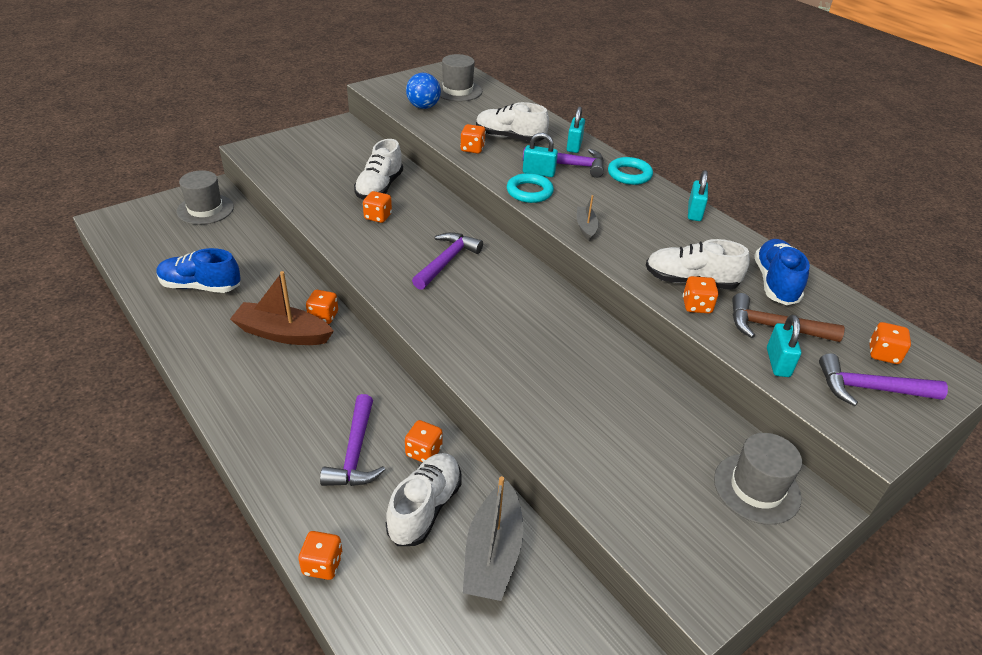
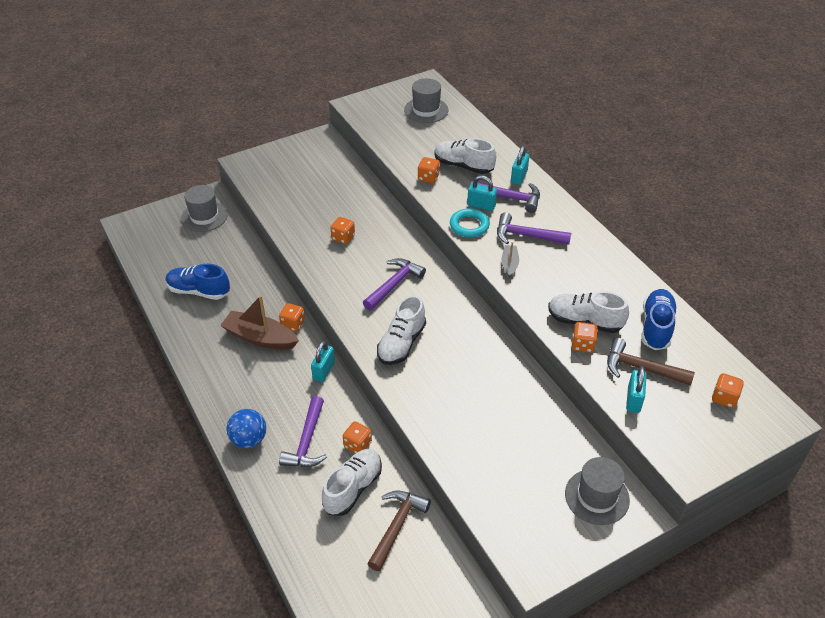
camera: 10 degrees right, 5 degrees up
(322, 565) = (276, 523): orange dice -> none
(379, 187) = (348, 207): white shoe -> white shoe (401, 343)
(423, 107) = (393, 129): blue ball -> blue ball (249, 439)
(493, 554) = (397, 526): grey boat -> brown hammer
(629, 174) = (561, 210): turquoise ring -> none
(694, 212) = (608, 253): turquoise padlock -> turquoise padlock (323, 371)
(869, 389) = (700, 427): purple hammer -> purple hammer (526, 236)

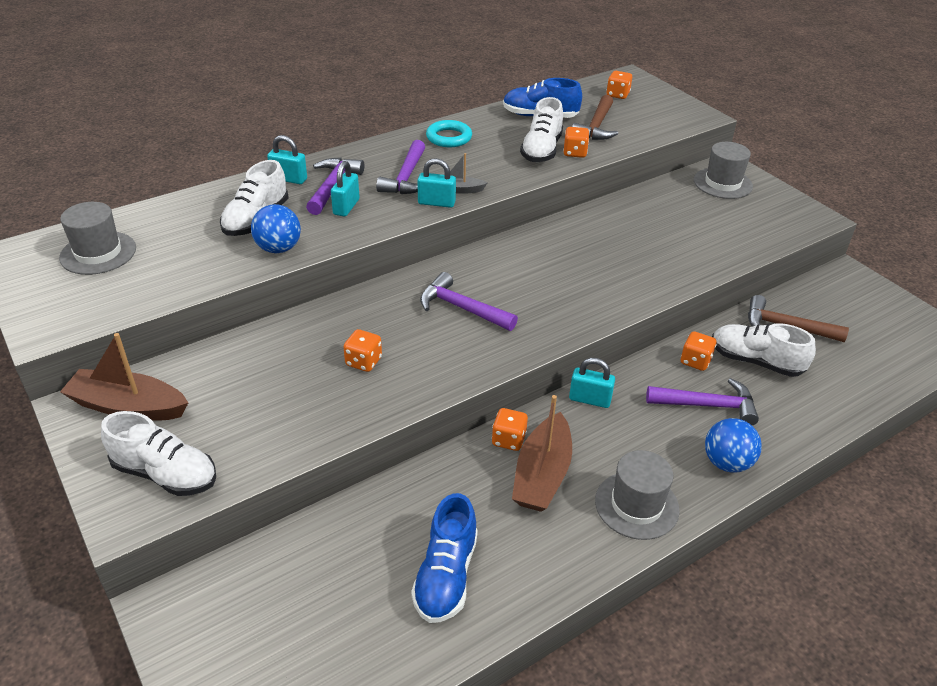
camera: 95 degrees left, 5 degrees down
(204, 216) = (231, 606): grey hat -> grey hat (636, 505)
(319, 153) = (128, 406): none -> brown boat
(401, 343) = (567, 299): white shoe -> white shoe (165, 474)
(428, 178) = (278, 248): orange dice -> blue ball
(469, 226) = (387, 216): turquoise ring -> turquoise ring (449, 137)
(633, 400) = (636, 133): turquoise padlock -> turquoise padlock (436, 203)

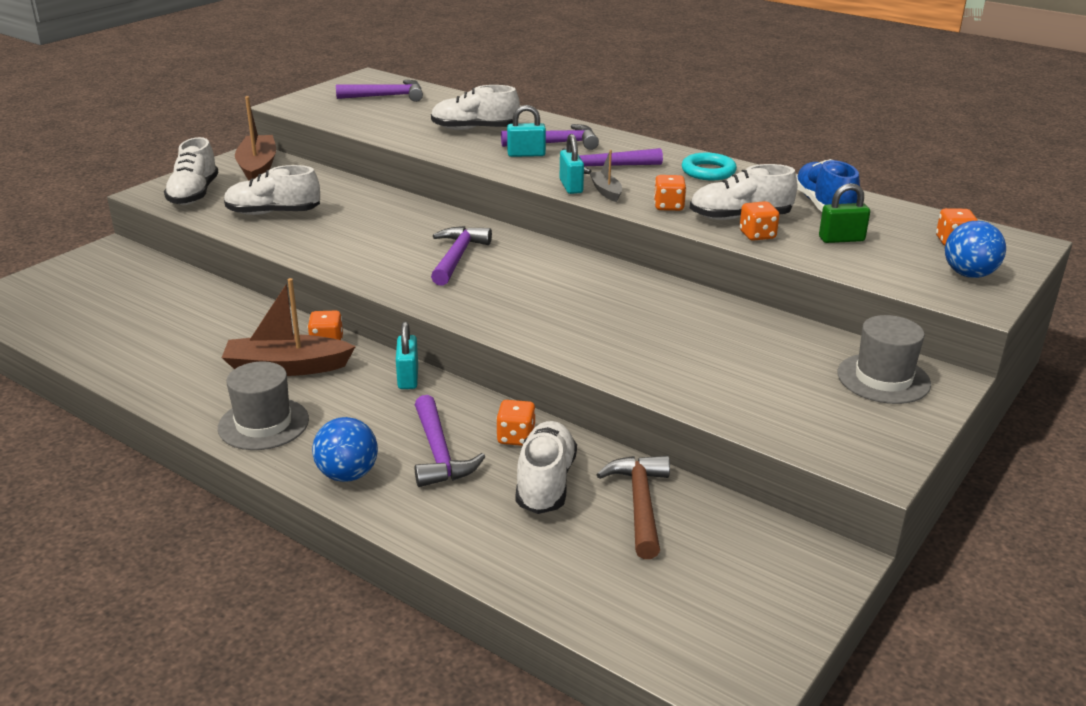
camera: 70 degrees right, 10 degrees down
(98, 253) = (387, 96): grey hat -> purple hammer
(276, 412) = (273, 213): none -> white shoe
(278, 248) = (438, 144): blue ball -> blue ball (969, 274)
(289, 179) = (550, 127): turquoise padlock -> none
(363, 362) = (352, 231): orange dice -> orange dice (668, 206)
(446, 575) = (155, 342): blue shoe -> none
(596, 127) = (841, 239): brown hammer -> green padlock

